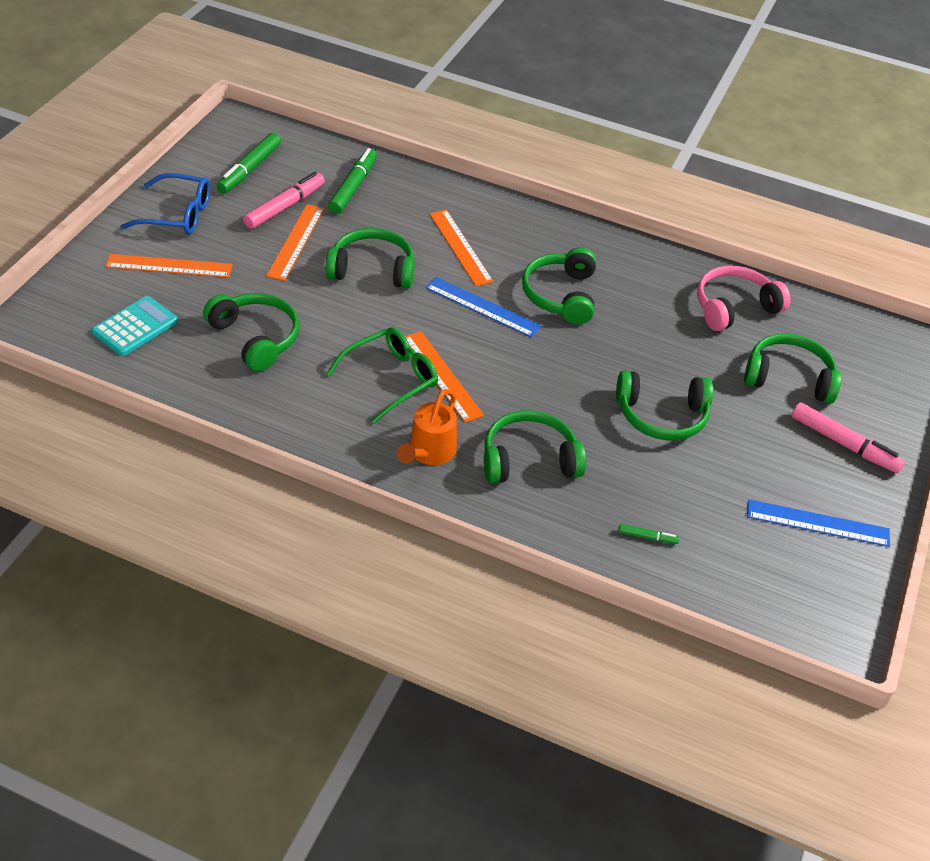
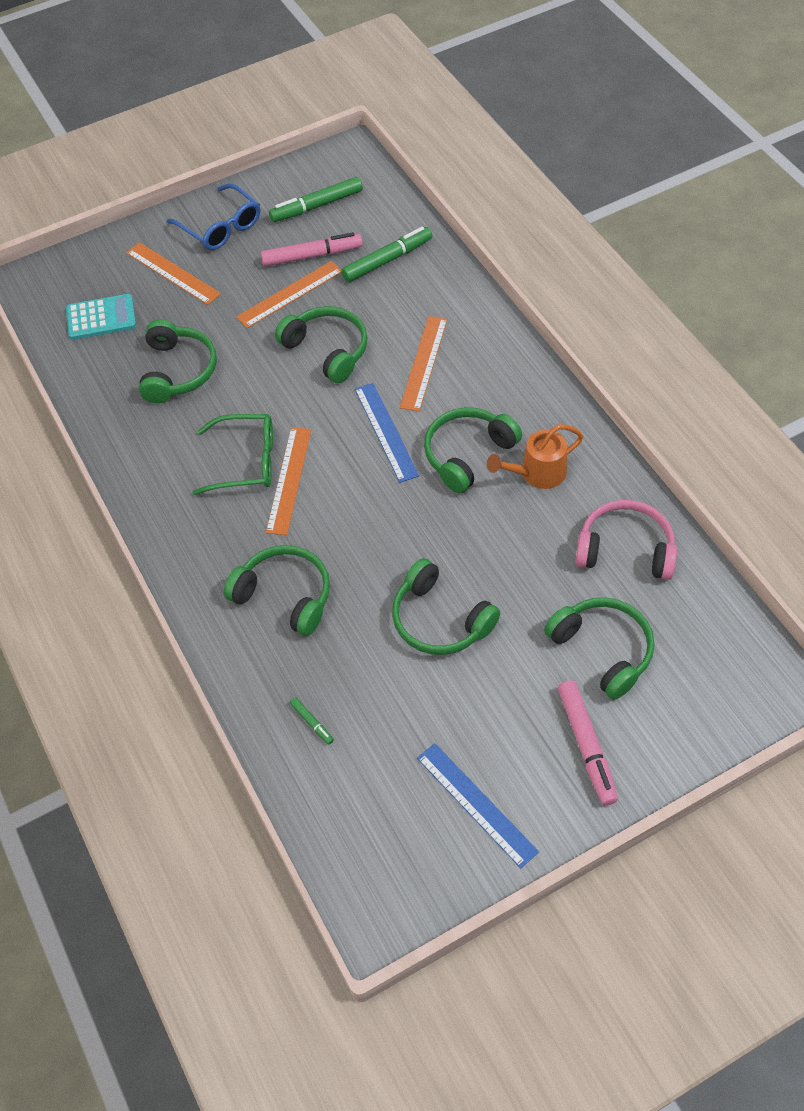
camera: 45 degrees right, 10 degrees up
(429, 452) = (212, 544): orange watering can -> orange watering can (537, 473)

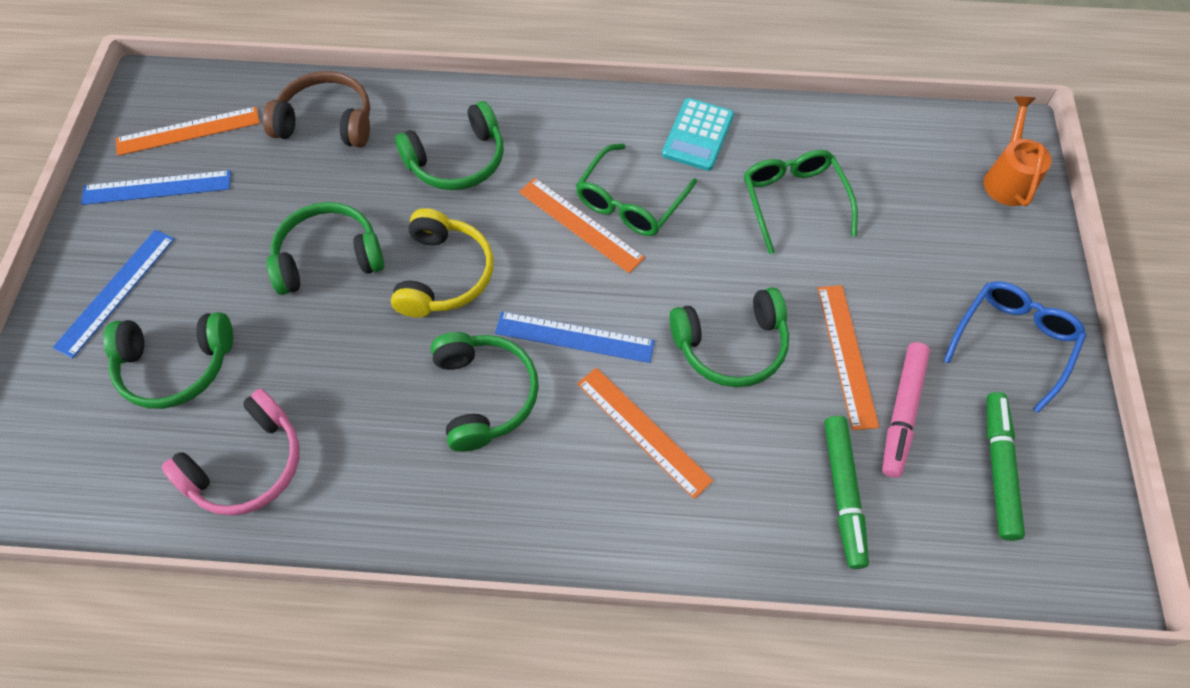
camera: 120 degrees right, 5 degrees up
(101, 318) = (917, 171): turquoise calculator -> turquoise calculator (698, 135)
(172, 273) = (953, 259): orange ruler -> orange ruler (188, 131)
(178, 371) = (793, 201): green headphones -> green glasses
(221, 227) = (1012, 342): blue glasses -> blue glasses turned 135 degrees clockwise
(312, 723) = (327, 122): green marker -> brown headphones
(396, 535) = (444, 275): none -> yellow headphones
(537, 473) = (406, 445): orange watering can -> orange watering can (1007, 178)
(586, 746) = (116, 292): pink marker -> blue ruler

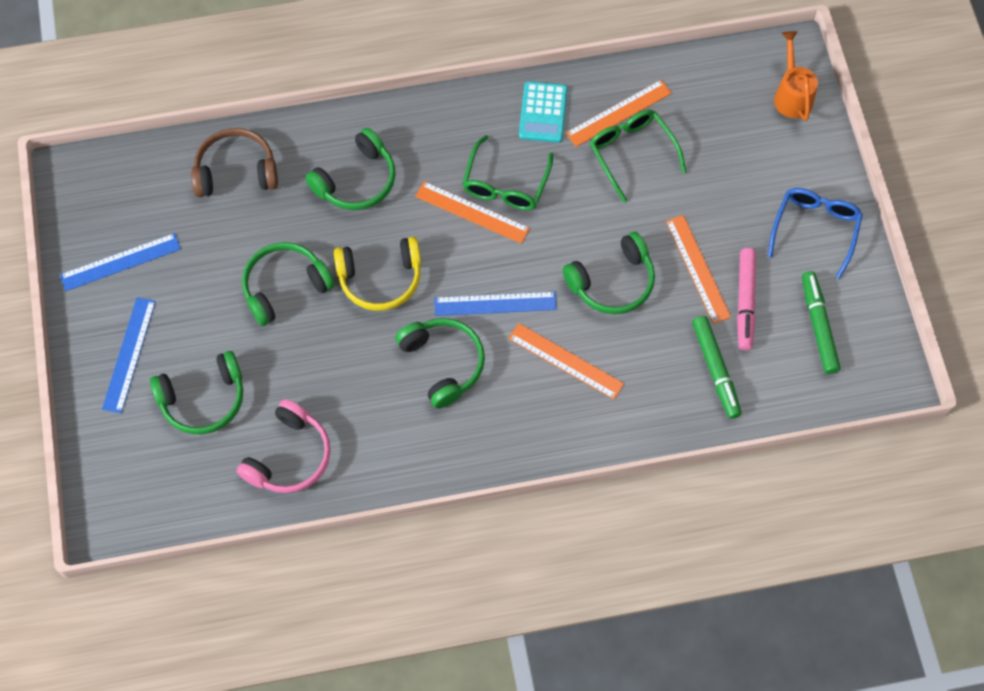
camera: 15 degrees left, 5 degrees up
(188, 131) = (123, 206): orange ruler -> orange ruler (618, 113)
(444, 275) = (380, 279): yellow headphones -> yellow headphones turned 90 degrees clockwise

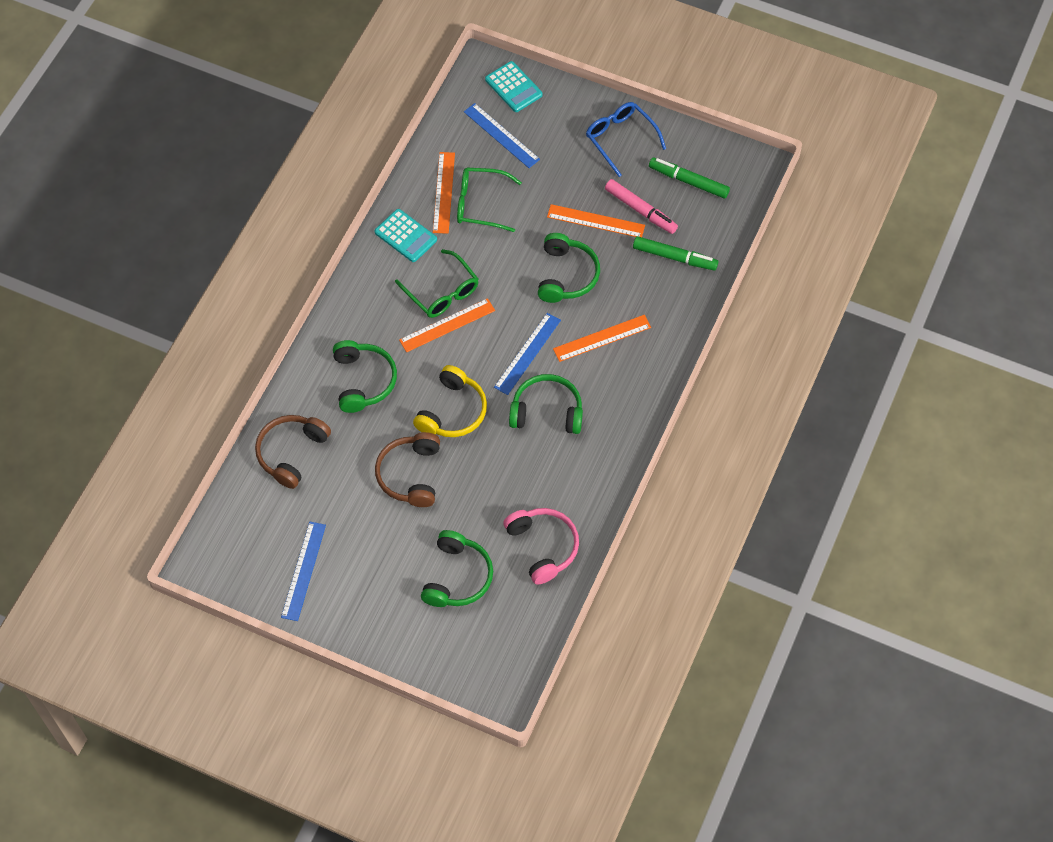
camera: 55 degrees left, 5 degrees down
(129, 354) = (384, 606): blue ruler -> blue ruler (501, 135)
(285, 286) = (410, 475): green headphones -> brown headphones
(792, 95) = (513, 87): orange watering can -> turquoise calculator

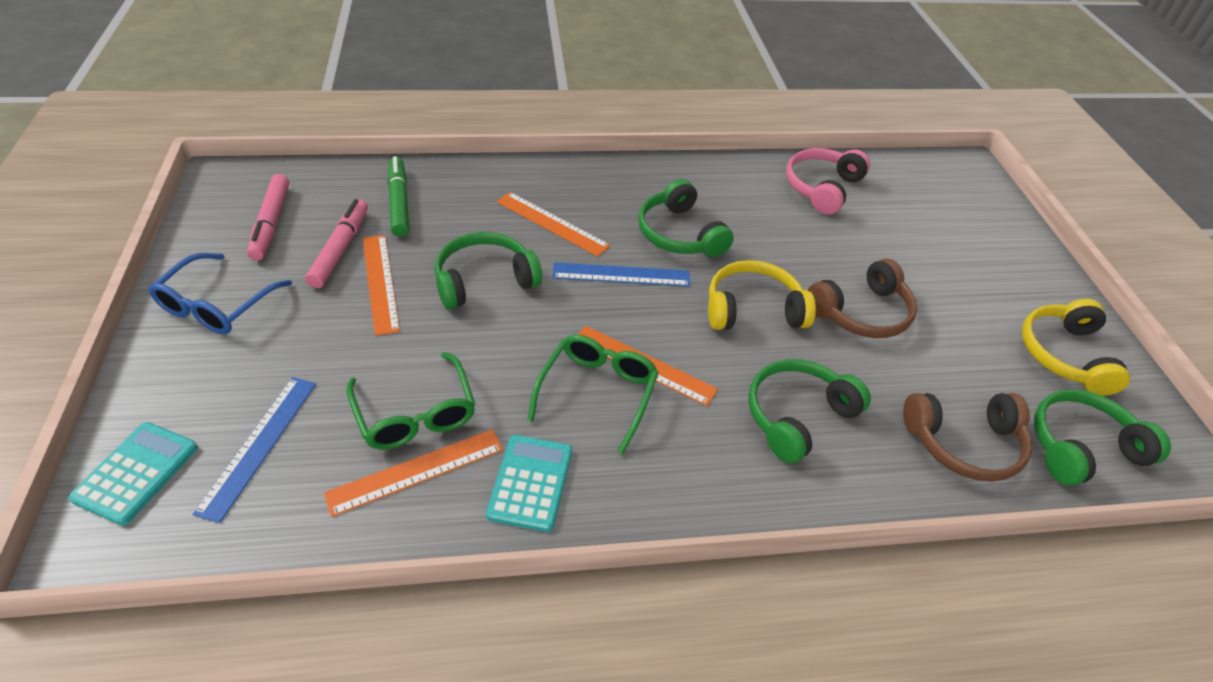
camera: 125 degrees left, 15 degrees down
(303, 570) = (1064, 355): blue ruler -> yellow headphones
(457, 577) = (917, 232): green headphones -> green headphones (1081, 447)
(688, 181) = (271, 223): green marker -> pink marker

